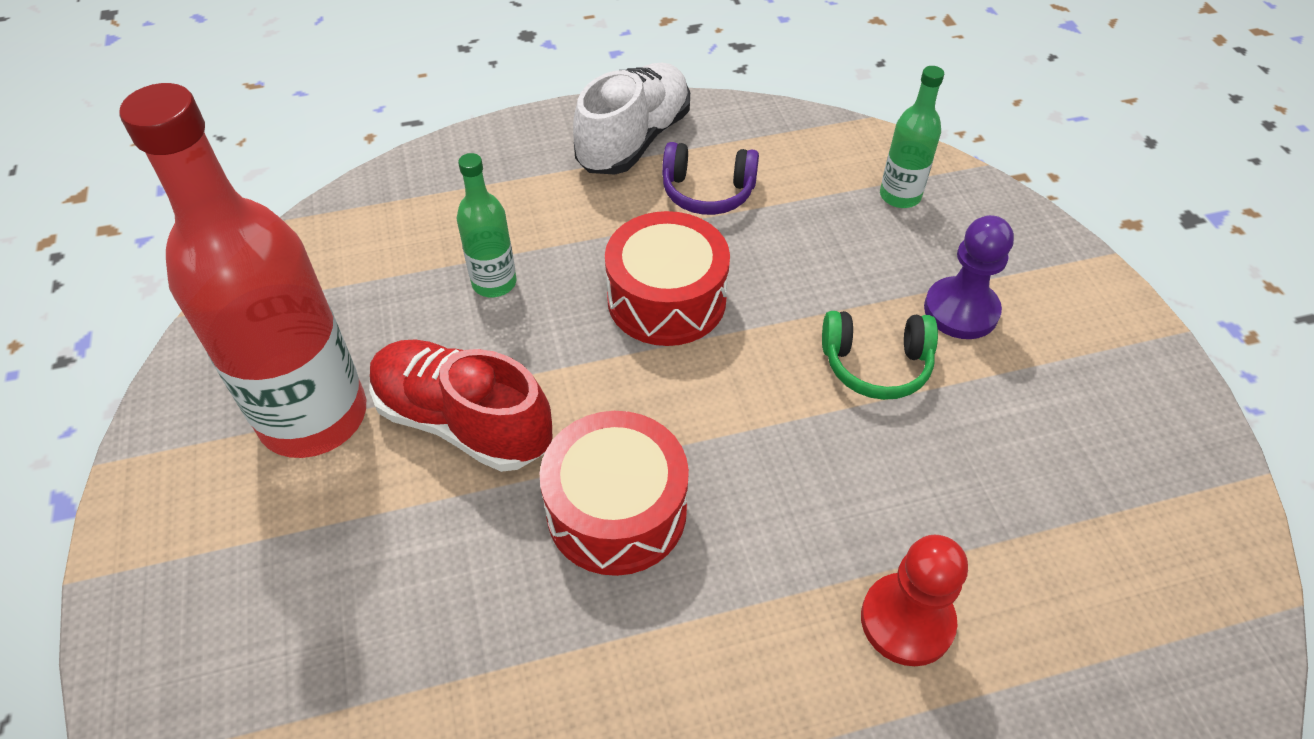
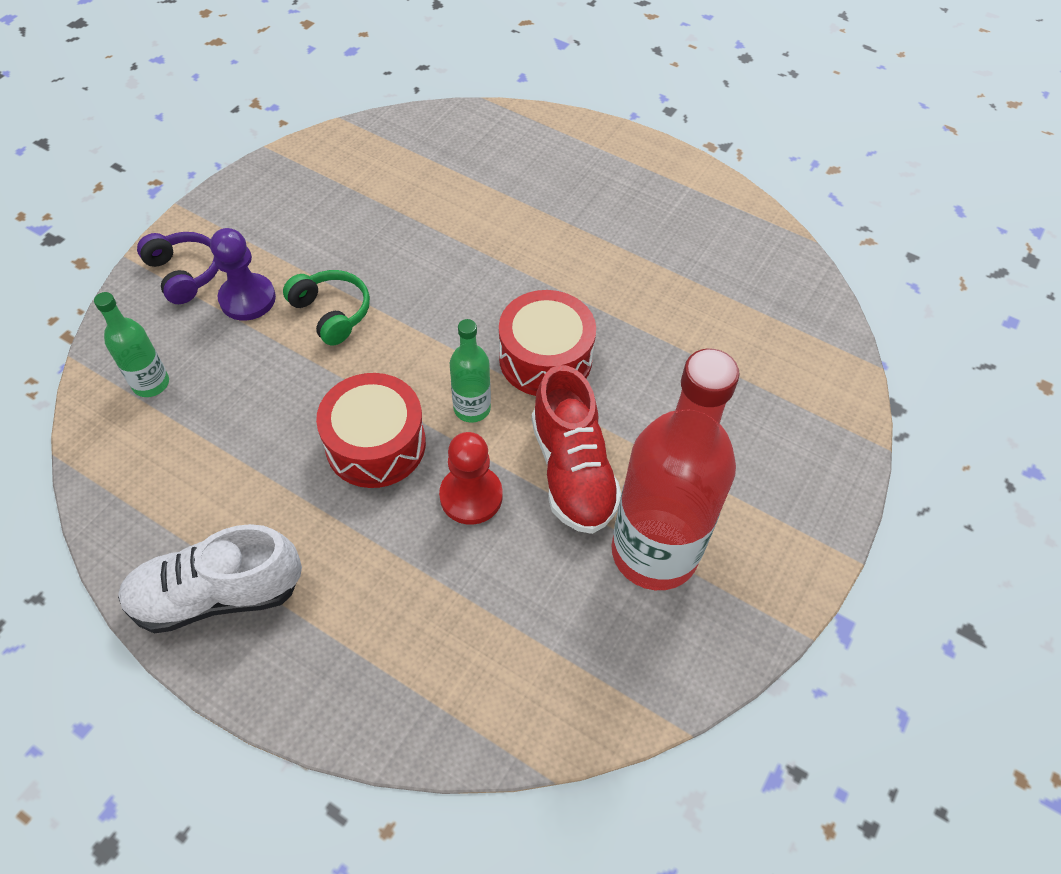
camera: 135 degrees left, 5 degrees up
(494, 283) = (457, 554): green bottle -> green bottle (472, 408)
(707, 192) = (243, 497): purple headphones -> purple headphones (185, 273)
(907, 621) = (482, 223): red pawn -> red pawn (471, 496)

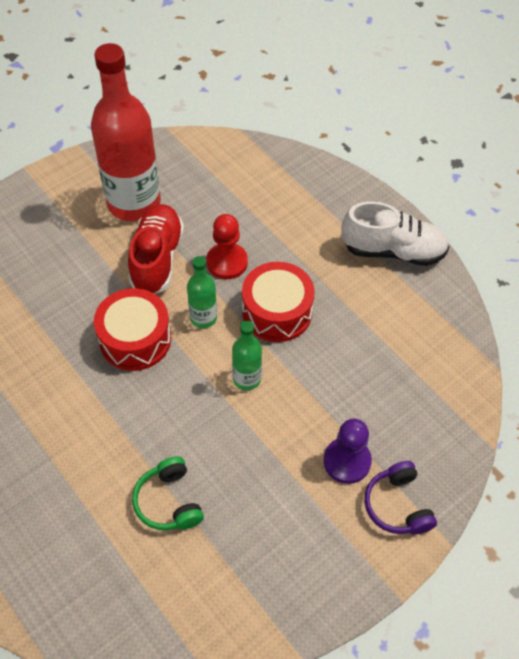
camera: 160 degrees left, 0 degrees up
(151, 383) = (429, 404): green bottle -> green bottle (247, 379)
(332, 313) = (281, 426): green headphones -> green headphones (168, 502)

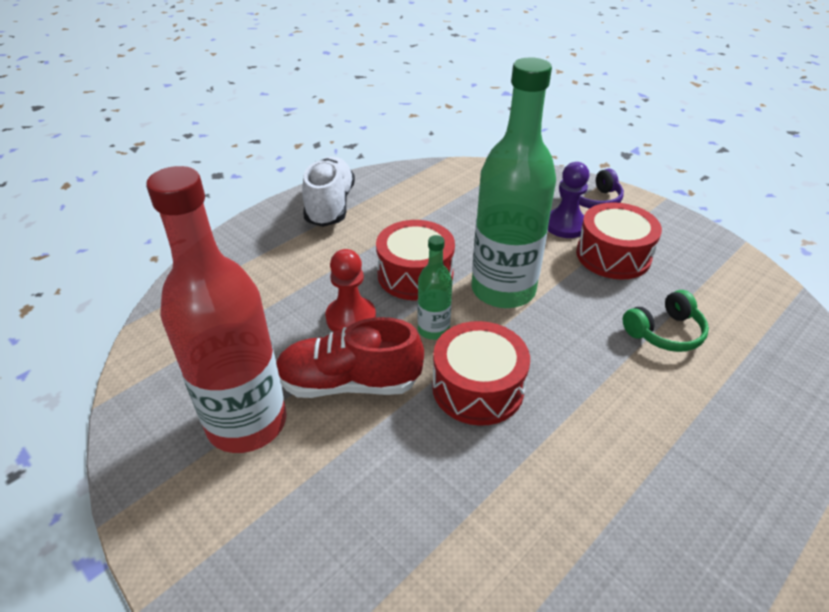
camera: 95 degrees left, 15 degrees down
(247, 379) = (503, 290): green bottle -> green bottle, size x2.16
(288, 494) = (613, 255): none -> red drum

